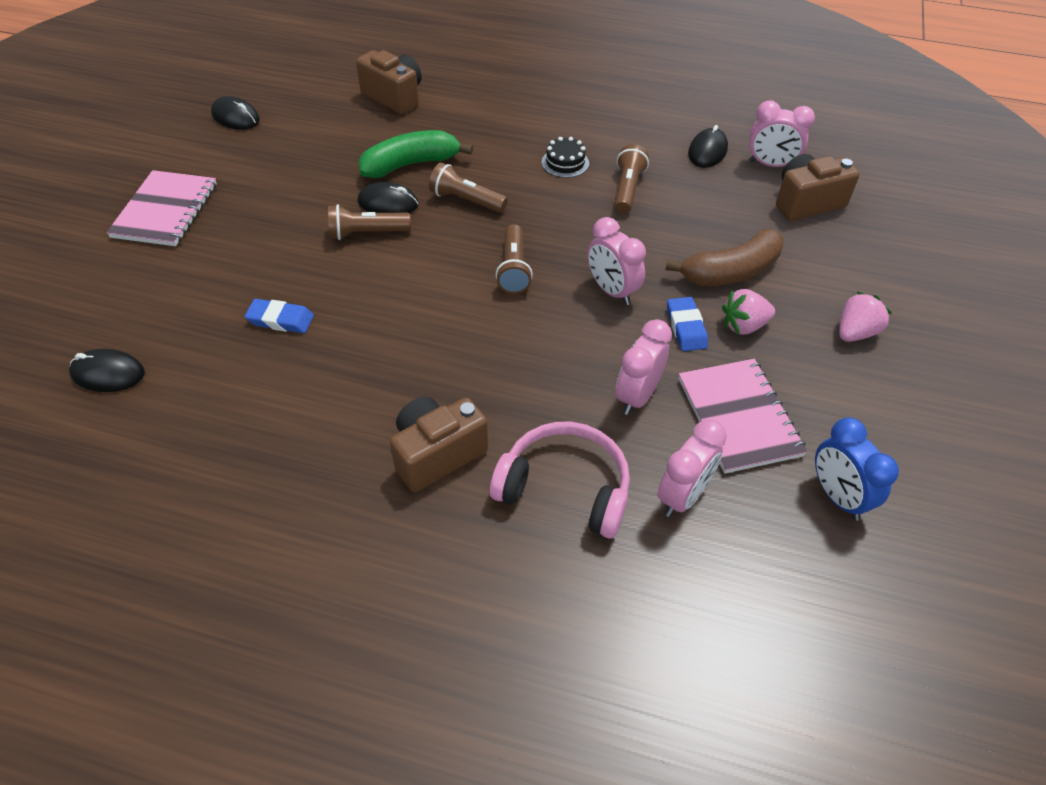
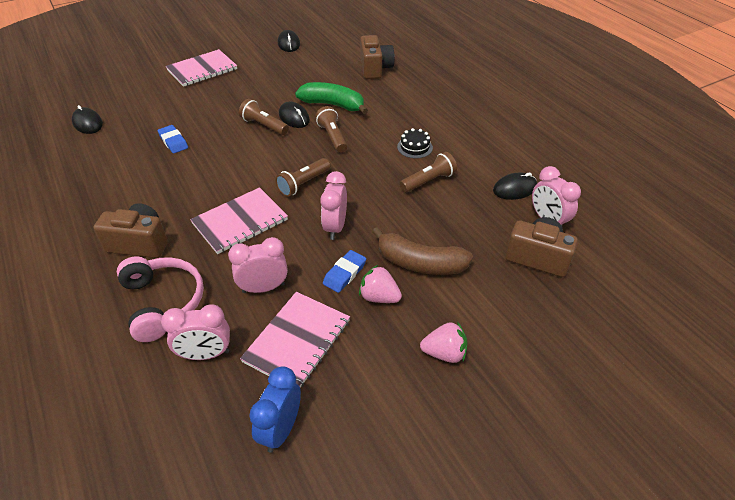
camera: 45 degrees right, 5 degrees down
(511, 352) = (240, 222): none -> pink notebook

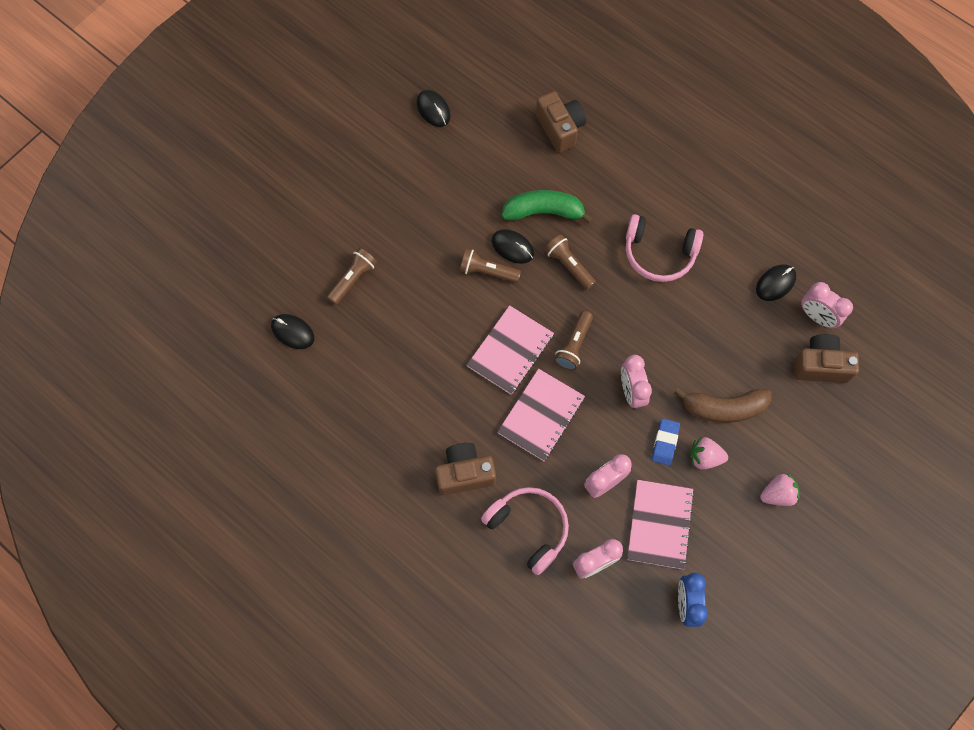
camera: 20 degrees left, 25 degrees up
(173, 141) = (406, 329): blue eraser -> none
(202, 70) = (359, 195): pink notebook -> pink notebook (510, 351)
(415, 147) = (659, 253): black cake -> pink headphones
(428, 181) = (692, 299): brown flashlight -> brown flashlight (353, 279)

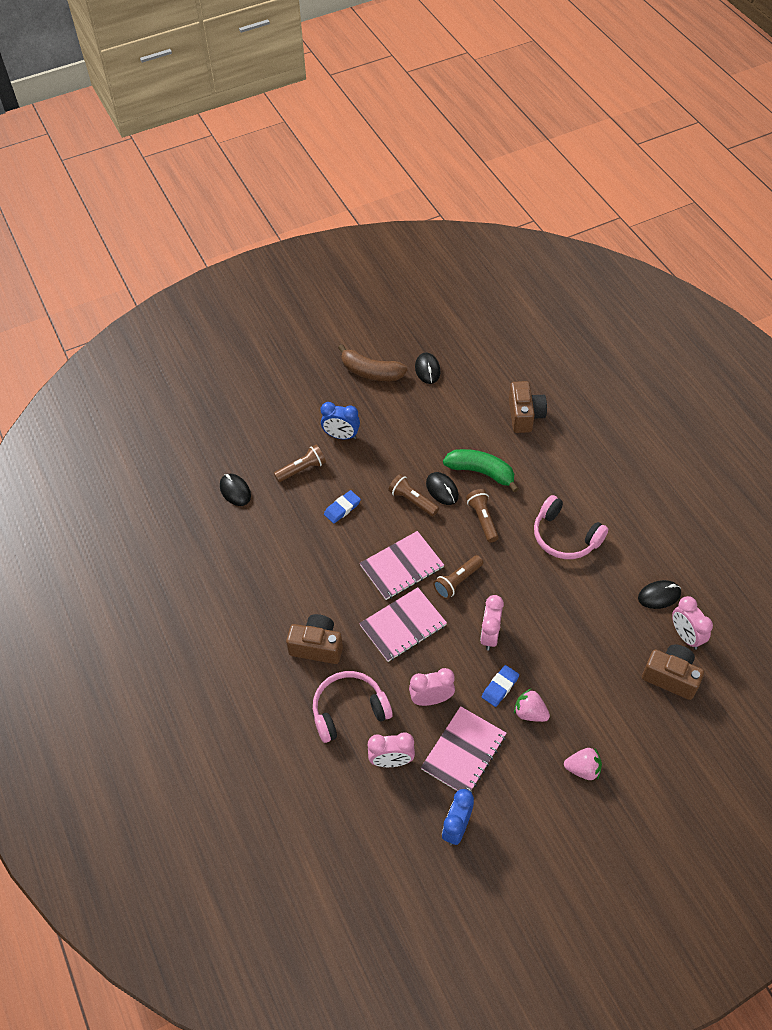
camera: 25 degrees right, 15 degrees down
(377, 223) = (341, 436): none -> blue clock
(418, 308) = (342, 508): none -> blue eraser
(529, 528) = (349, 710): pink headphones -> pink headphones turned 90 degrees counterclockwise
(723, 408) = (565, 679): brown banana -> brown banana (371, 372)

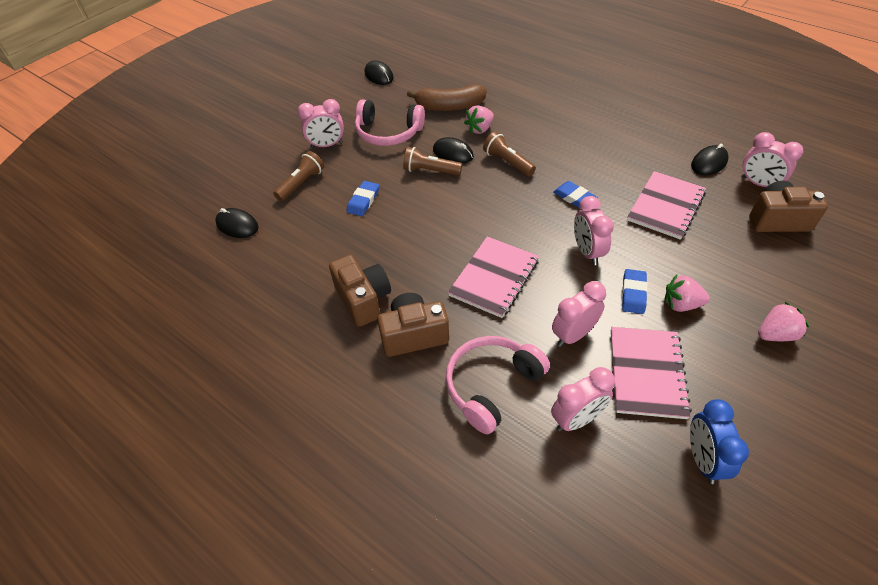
camera: 25 degrees left, 5 degrees down
(341, 436) = (326, 145): blue clock -> pink clock
(371, 372) = (327, 92): brown banana -> brown banana (449, 106)
(402, 566) = (457, 227): pink notebook -> pink notebook (665, 206)
(457, 581) = (521, 219): brown flashlight -> none
(481, 472) = (480, 129): green banana -> pink strawberry
(515, 580) = (574, 197): none -> blue eraser
(525, 415) = (488, 80): brown camera -> brown camera (363, 300)
(565, 537) = (591, 149): pink headphones -> pink headphones (388, 133)

